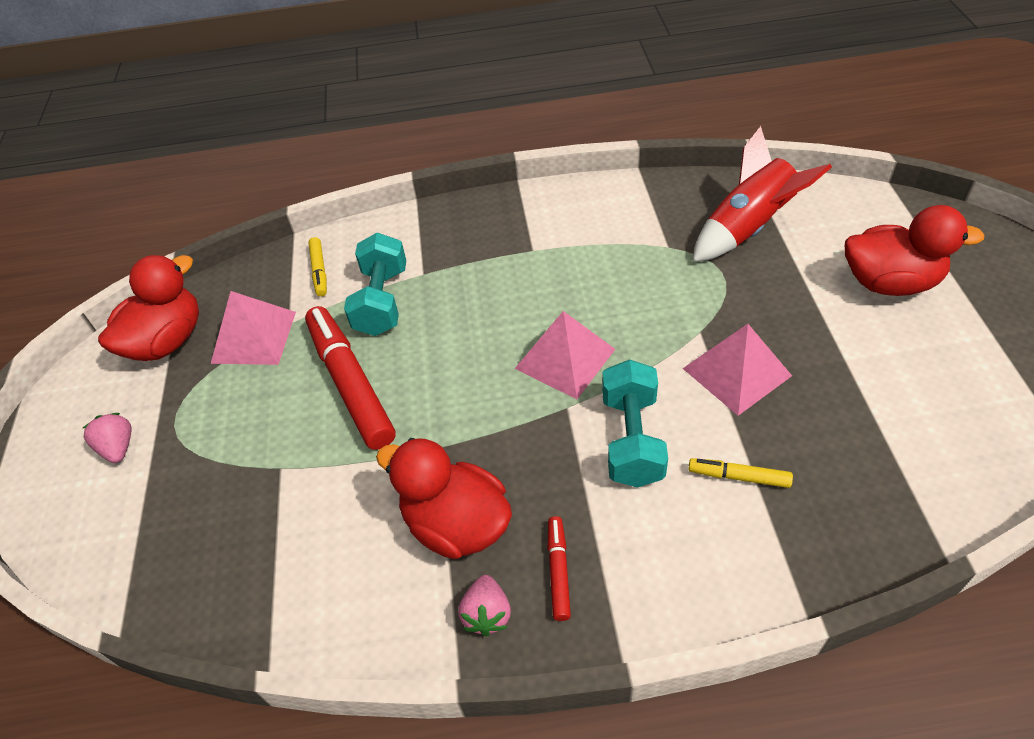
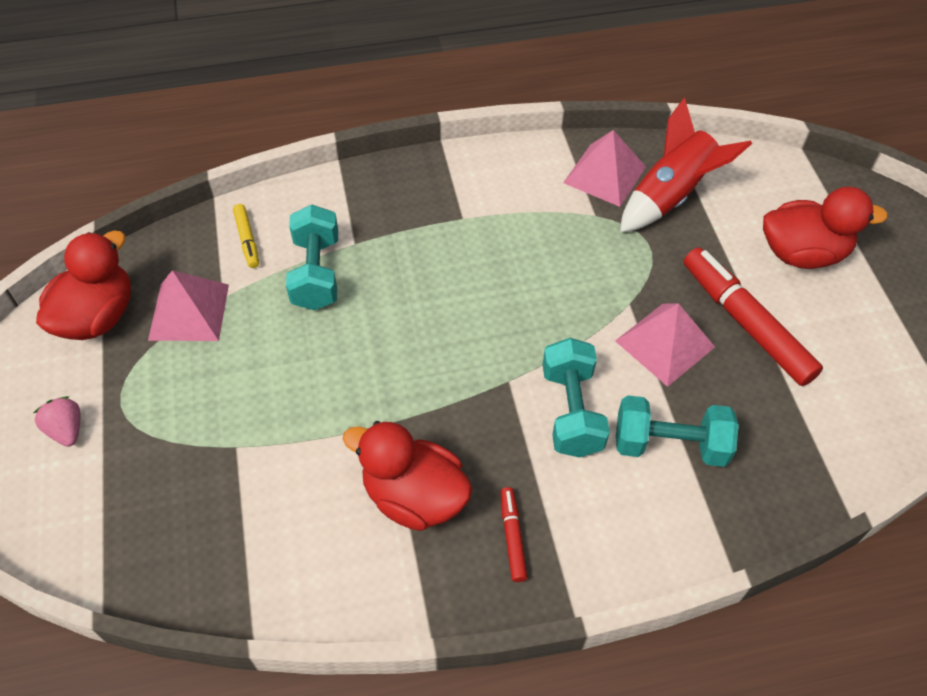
camera: 10 degrees left, 5 degrees up
(351, 383) = (295, 359): red marker -> red marker (745, 323)
(487, 614) = (450, 578): pink strawberry -> none
(565, 358) = (503, 332): pink pyramid -> pink pyramid (604, 174)
(738, 476) = (669, 444): yellow marker -> turquoise dumbbell

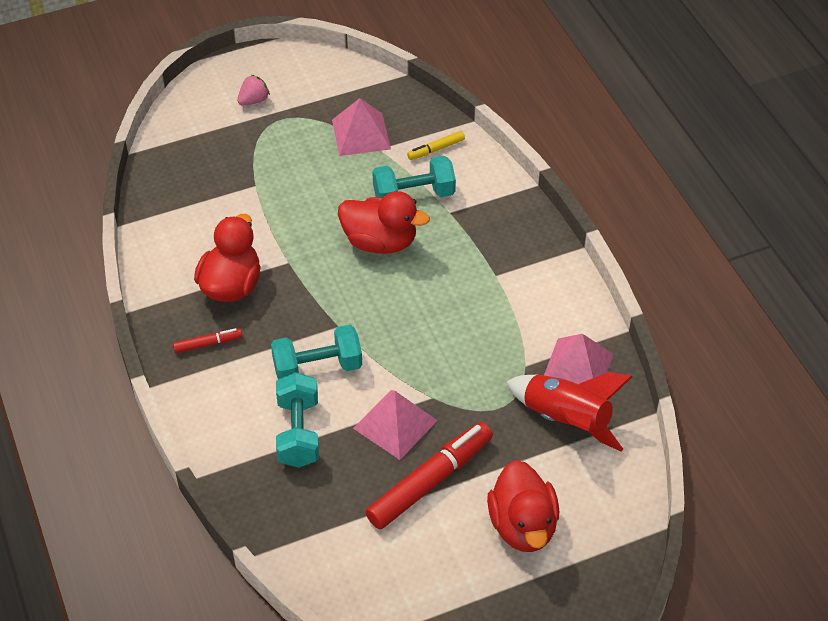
camera: 80 degrees right, 5 degrees down
(97, 317) = (346, 89): red duck -> red duck (380, 242)

